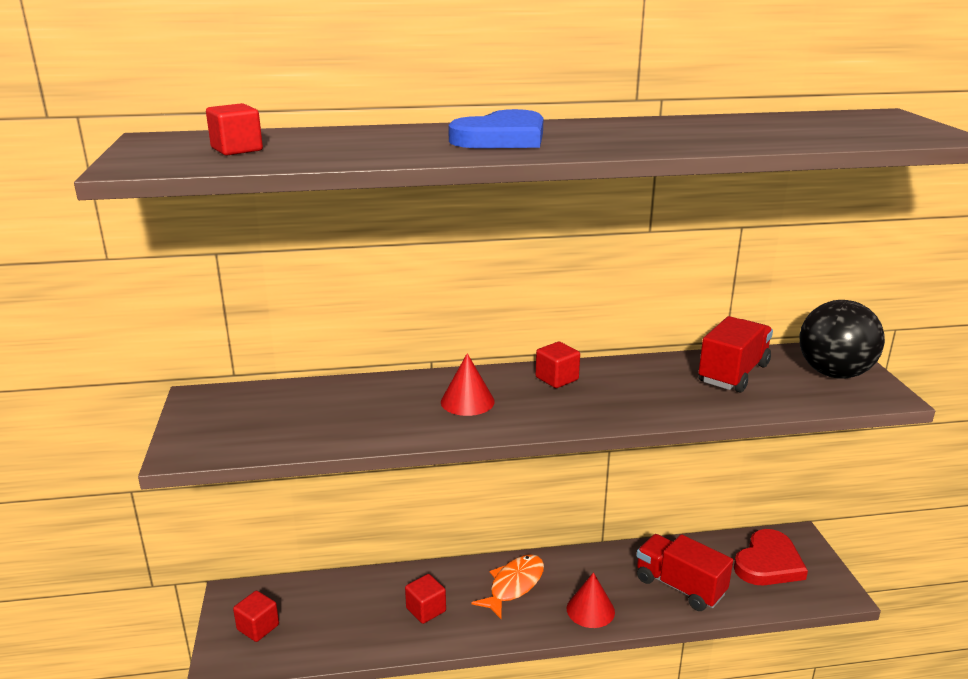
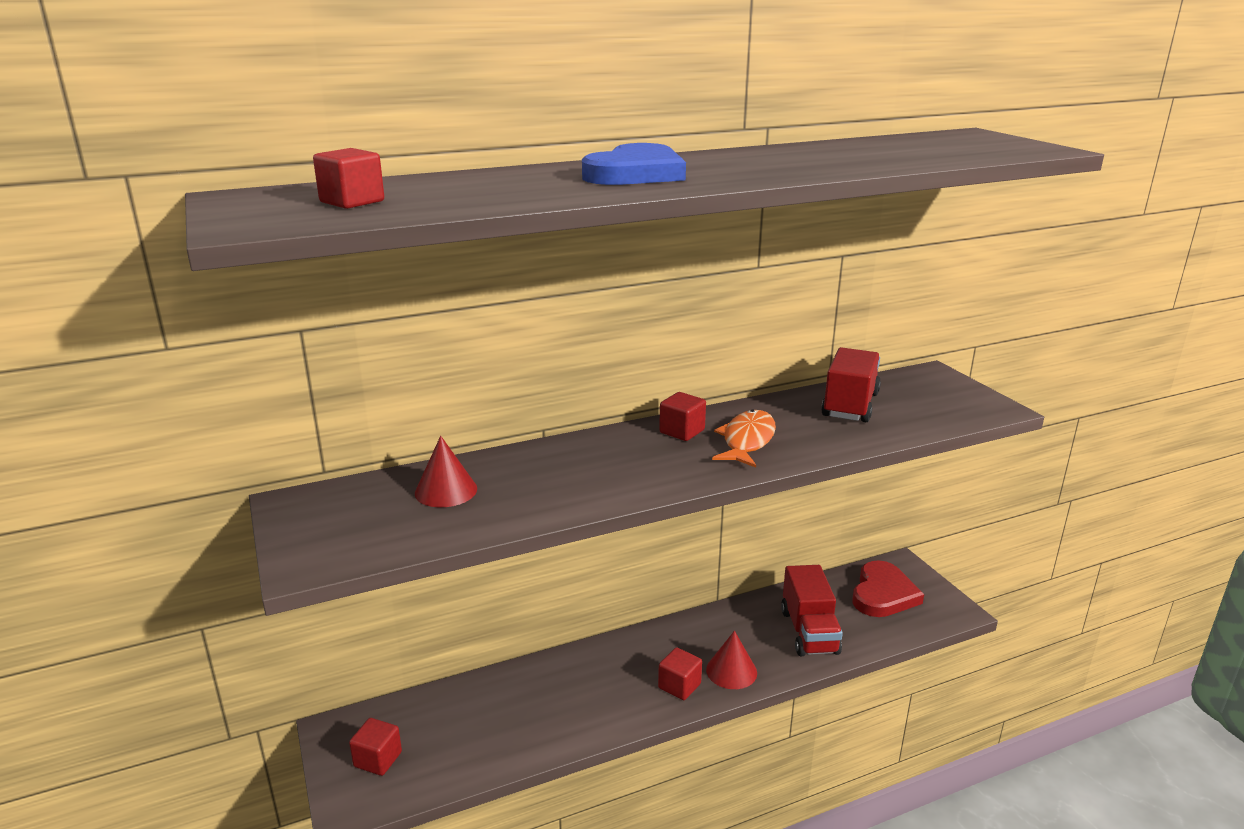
camera: 15 degrees left, 0 degrees up
(426, 610) = (561, 703): red cube -> red cube (679, 686)
(467, 401) = (601, 466): red cone -> red cone (446, 490)
(514, 585) = (645, 661): orange fish -> orange fish (747, 441)
(679, 586) = (809, 632): red truck -> red truck turned 120 degrees counterclockwise
(834, 373) = (940, 394): black ball -> none

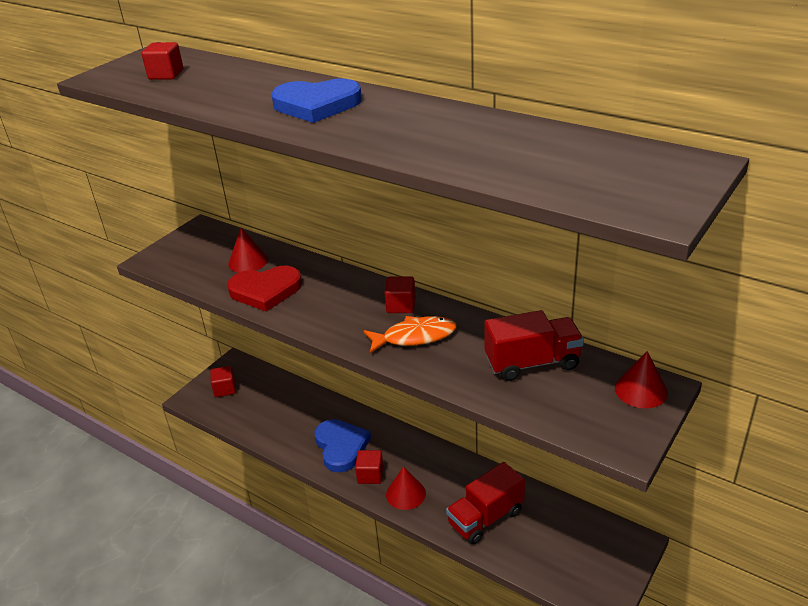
camera: 60 degrees right, 10 degrees up
(611, 691) = (341, 447): none -> blue heart
(883, 594) = (578, 545): red heart -> red heart (265, 291)
(929, 380) = (641, 390): none -> red cone

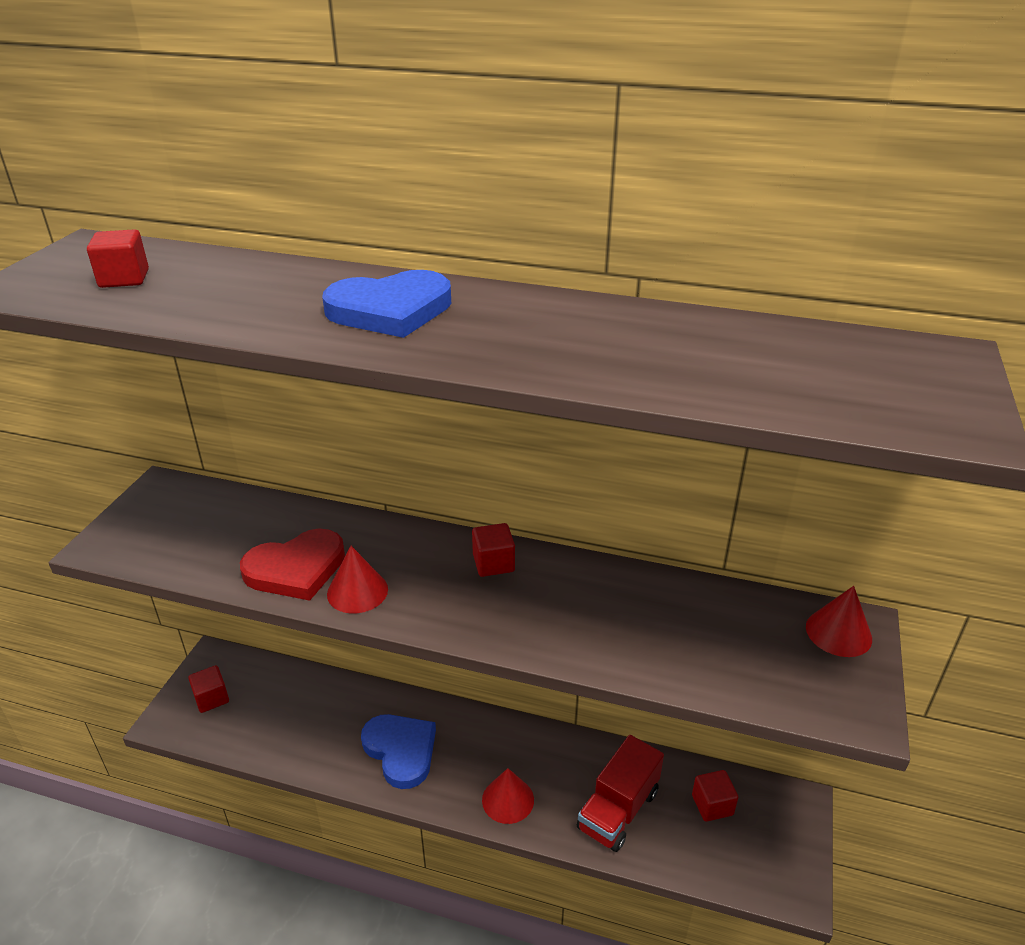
camera: 20 degrees left, 0 degrees up
(248, 261) = (252, 528): red cone -> red cone (357, 591)
(370, 475) = (453, 783): red cube -> red cube (712, 805)
(415, 337) = (532, 605): orange fish -> none
(532, 363) = (695, 617): red truck -> none

